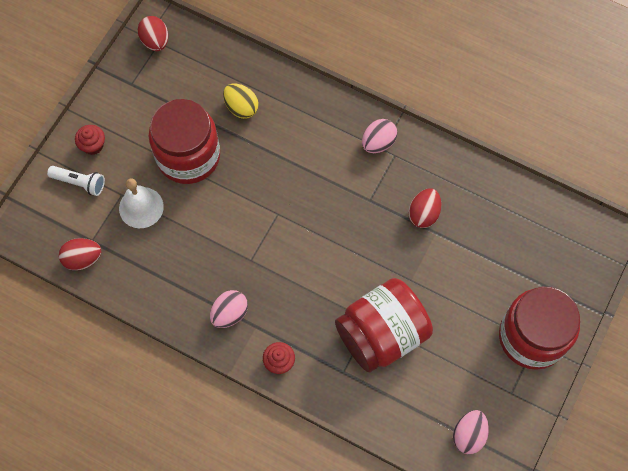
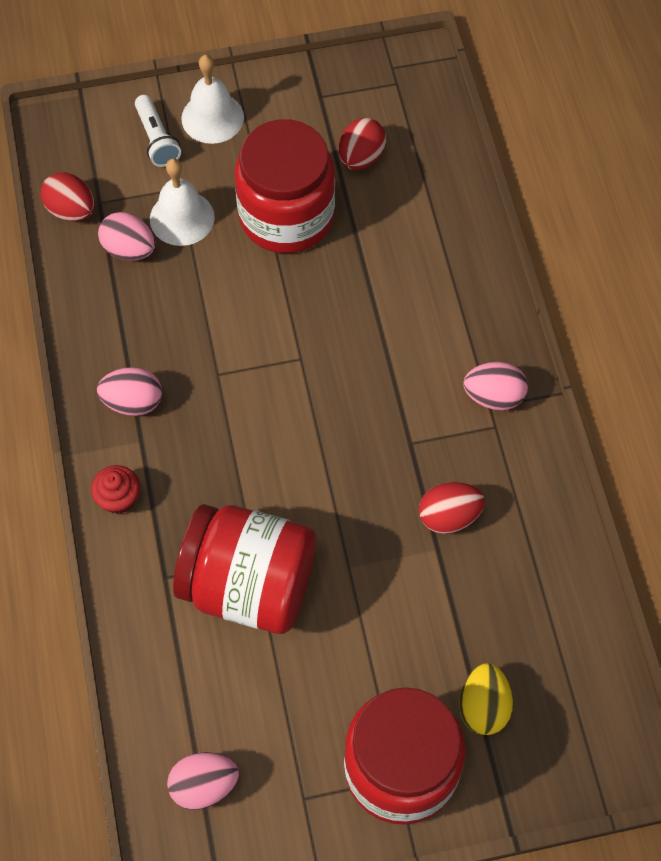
camera: 50 degrees right, 5 degrees down
(93, 145) = (212, 117): red cupcake -> white bell
(135, 247) = (129, 249): none -> pink egg
(155, 41) = (394, 79): red egg -> red egg (361, 157)
(241, 107) = (397, 222): yellow egg -> yellow egg (483, 707)

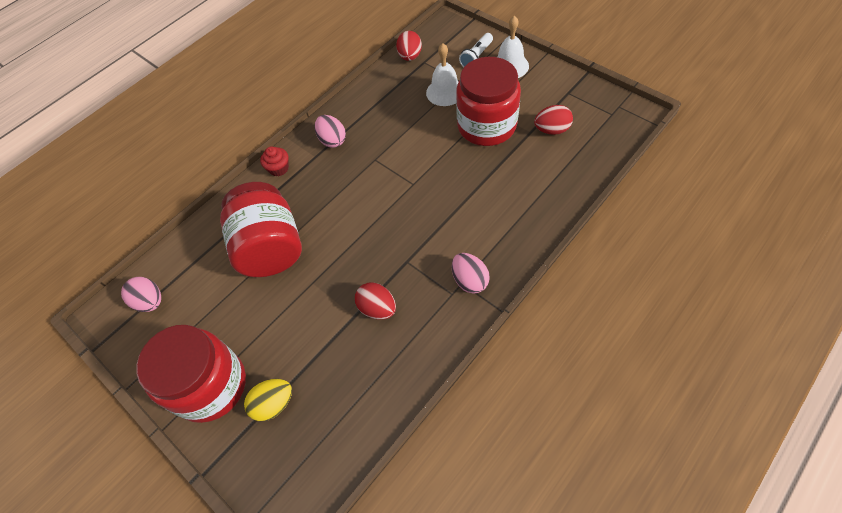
camera: 60 degrees right, 5 degrees down
(129, 249) = (410, 87): pink egg -> none

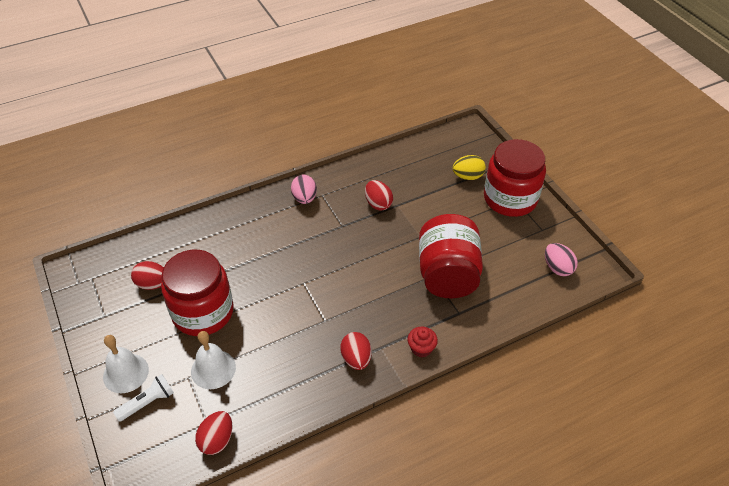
camera: 165 degrees left, 10 degrees down
(332, 140) = (356, 359): pink egg -> red egg

